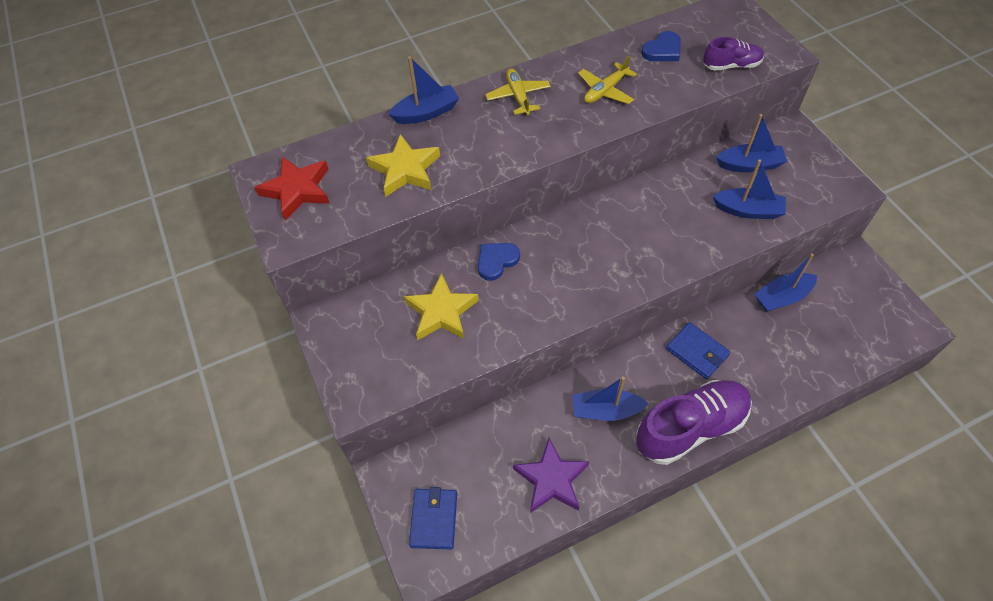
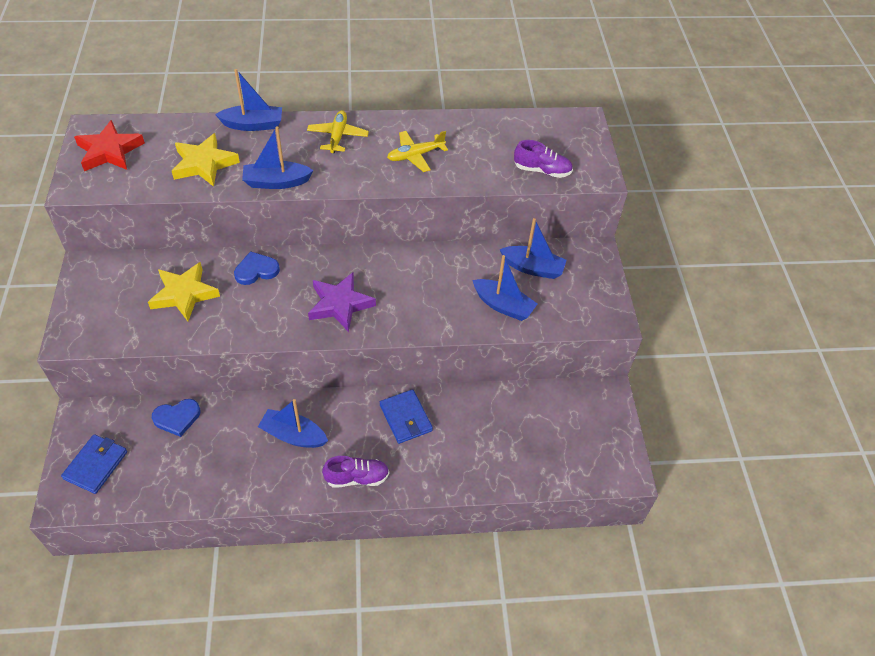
camera: 15 degrees right, 5 degrees down
(551, 479) = (211, 472): purple star -> purple star (340, 304)
(662, 50) = (490, 138): blue heart -> blue heart (177, 418)
(690, 428) = (357, 478): purple shoe -> purple shoe, size x0.52
(782, 297) = (515, 401): blue boat -> blue boat (276, 182)

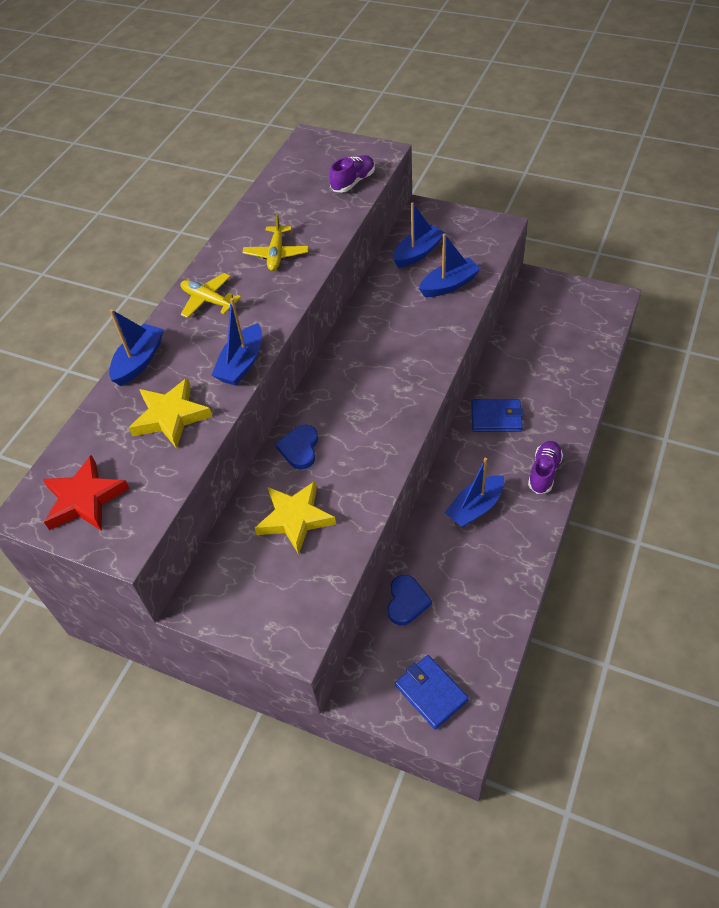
camera: 55 degrees left, 0 degrees up
(340, 304) = (383, 395): purple star -> none

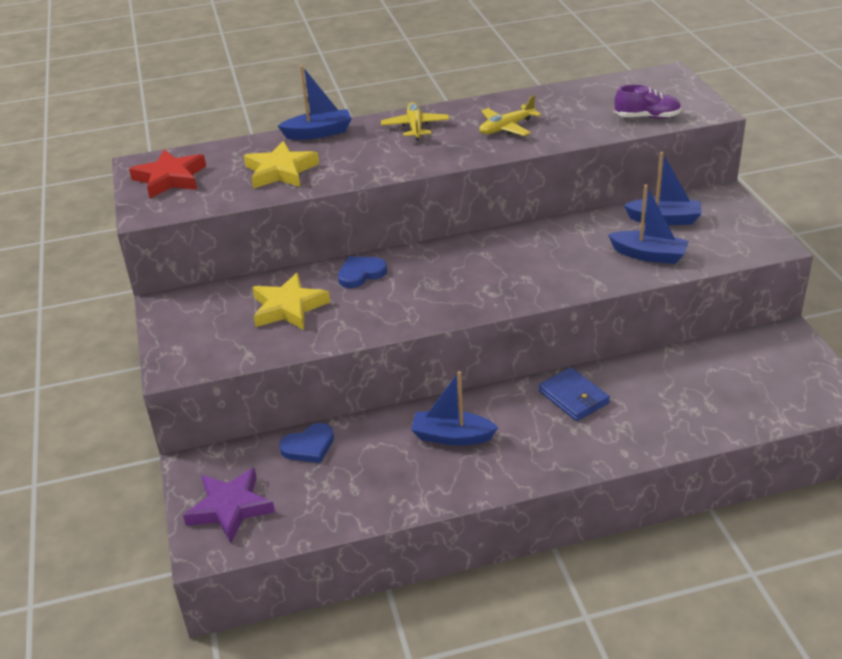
camera: 50 degrees right, 15 degrees down
(242, 364) = (367, 172): blue boat -> none
(431, 693) = (230, 508): blue wallet -> purple star
(544, 472) = (543, 461): purple shoe -> none

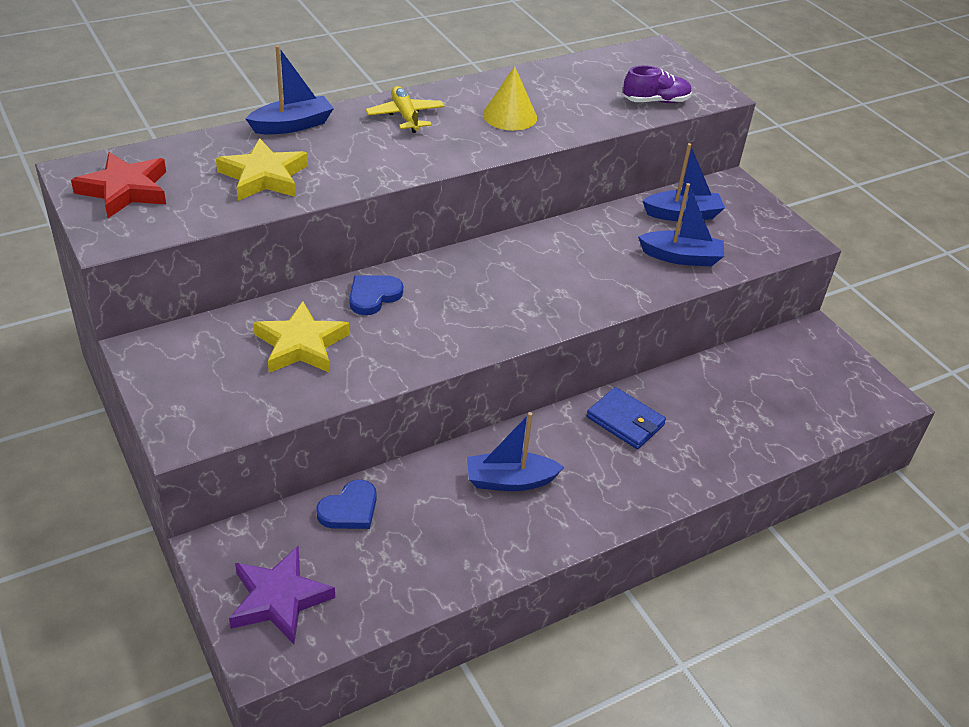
camera: 20 degrees left, 5 degrees up
(506, 128) = (509, 116): yellow plane -> yellow cone

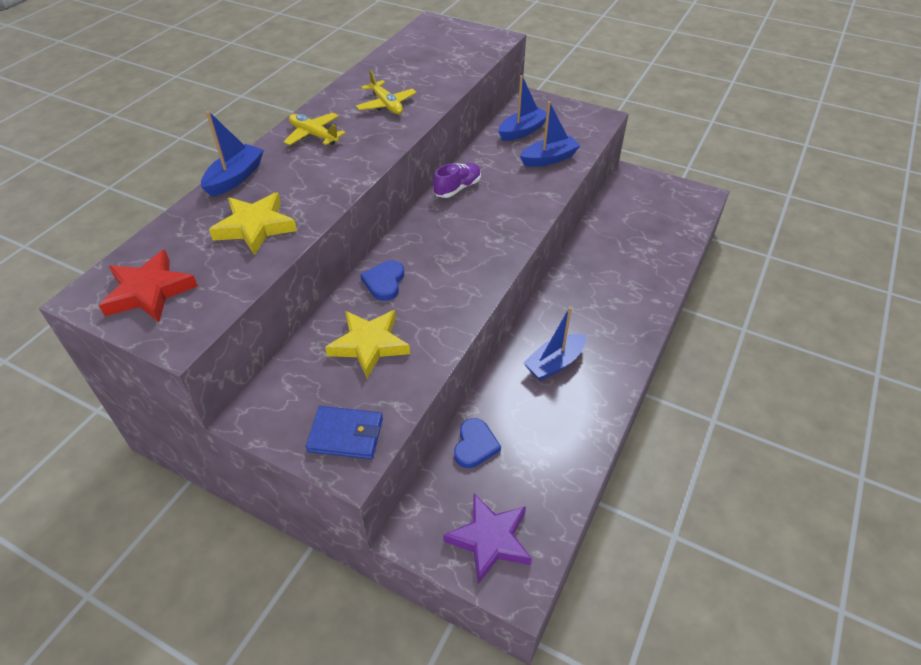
camera: 30 degrees left, 5 degrees up
(509, 116) = (386, 104): yellow cone -> yellow plane
(625, 421) = (583, 285): blue wallet -> blue wallet (345, 435)
(656, 101) = (468, 57): purple shoe -> purple shoe (457, 188)

